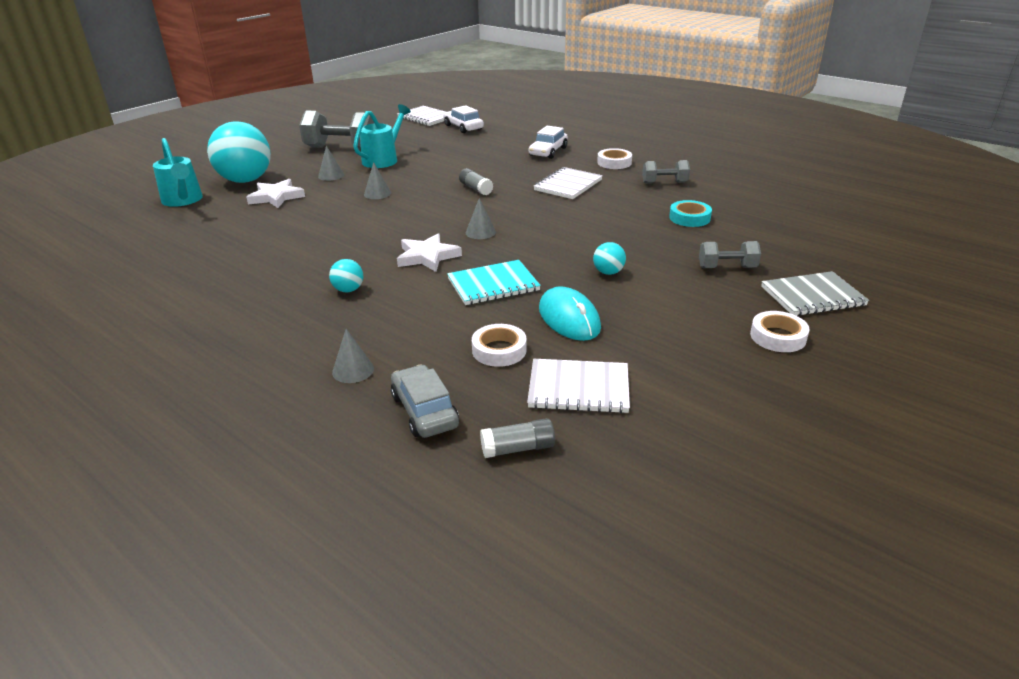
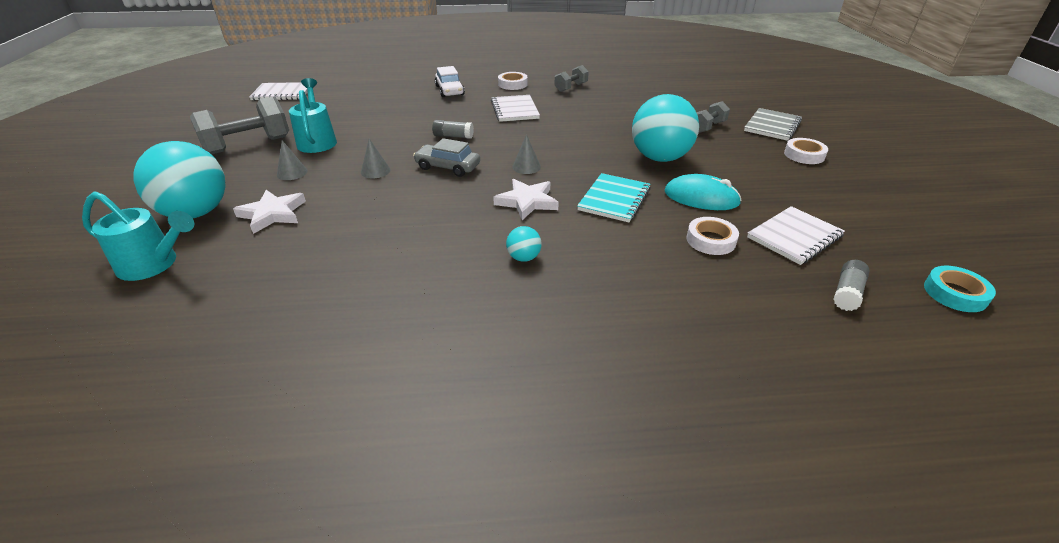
camera: 45 degrees left, 5 degrees up
(353, 370) = (661, 313): grey cone -> none
(425, 411) = (760, 308): grey car -> grey car (448, 167)
(463, 127) = (337, 92): white car -> none
(608, 272) = (660, 158): turquoise ball -> turquoise ball, size x2.37
(689, 218) = (630, 105): turquoise tape -> turquoise tape (955, 293)

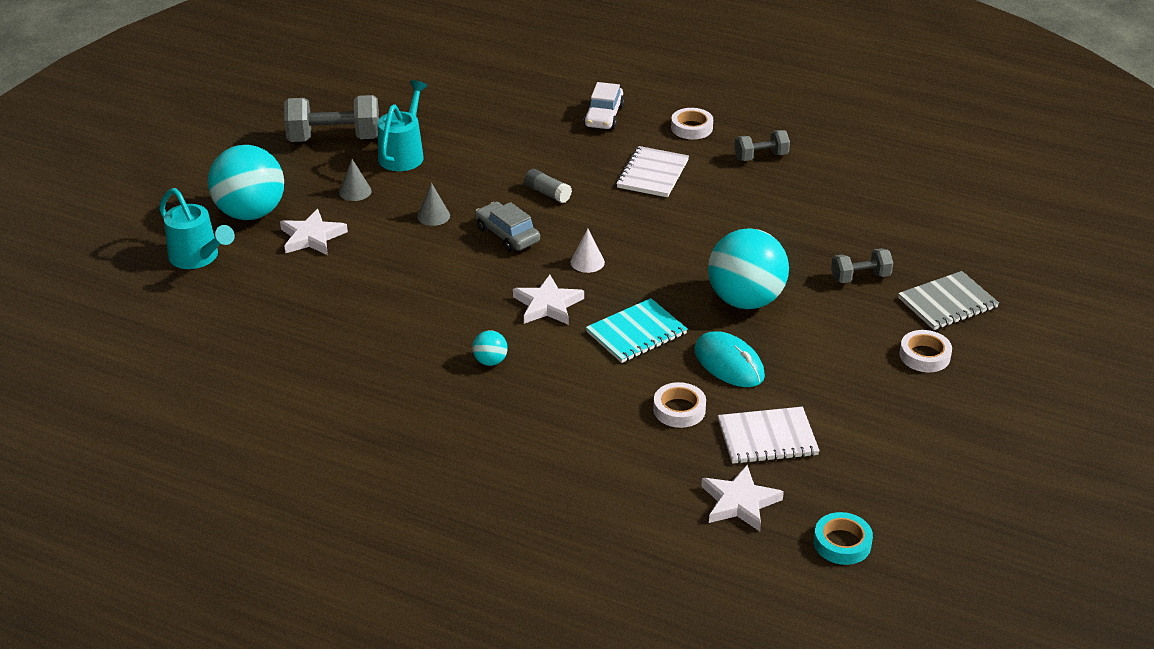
camera: 30 degrees right, 0 degrees up
(282, 93) = (411, 63): white notebook -> none
(526, 167) = (587, 262): grey cone -> white cone
(847, 293) = (739, 502): grey glue stick -> white star

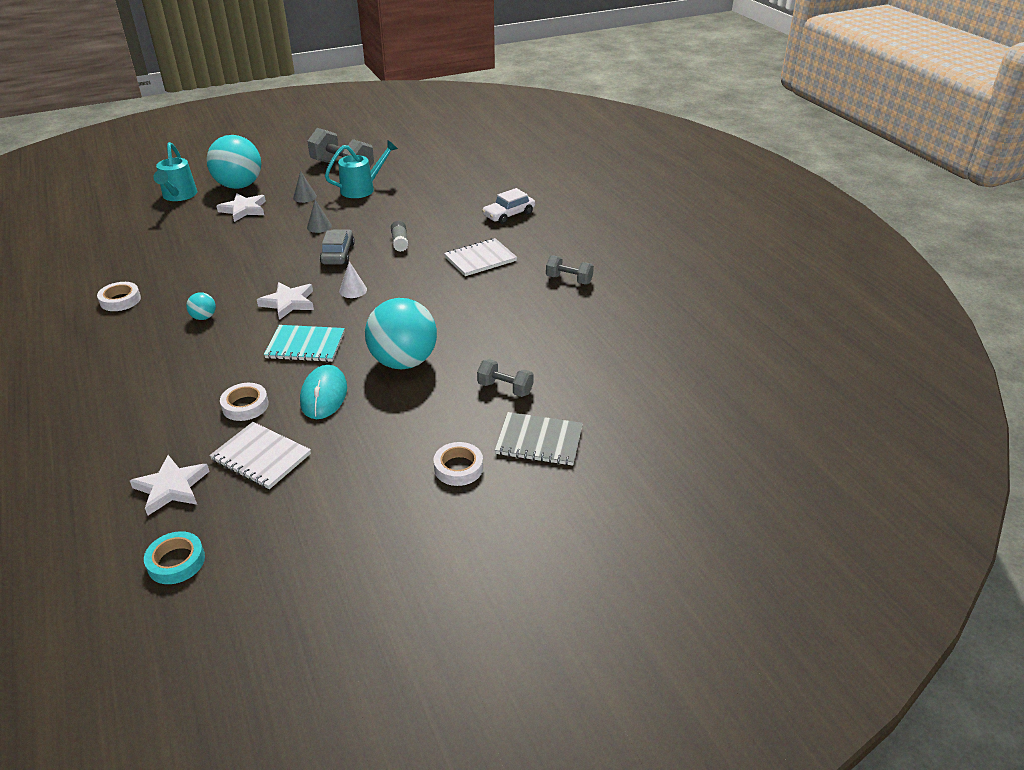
camera: 40 degrees right, 0 degrees up
(691, 128) = (552, 243): white tape -> white tape (120, 300)

